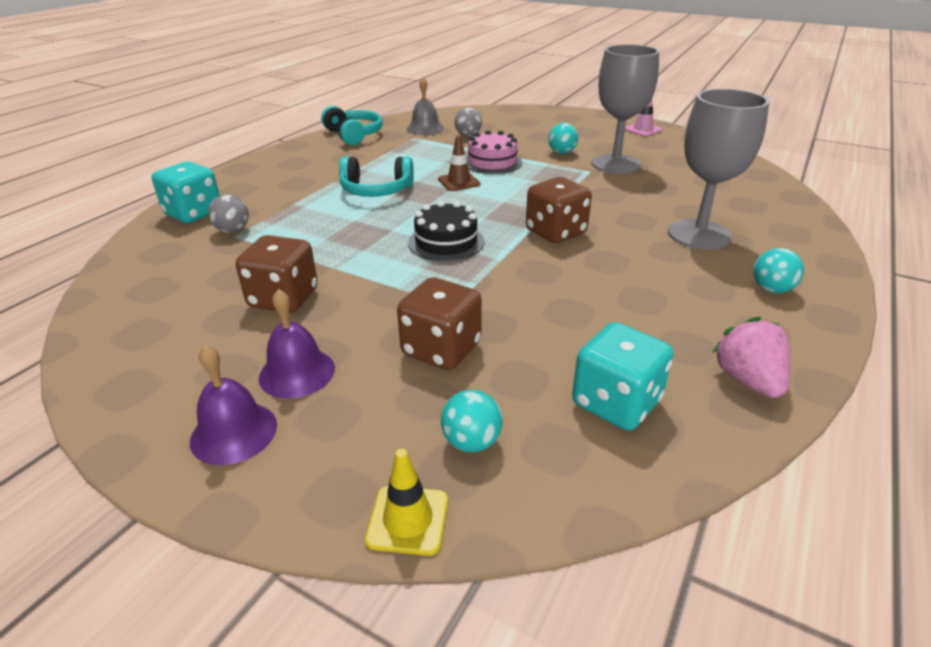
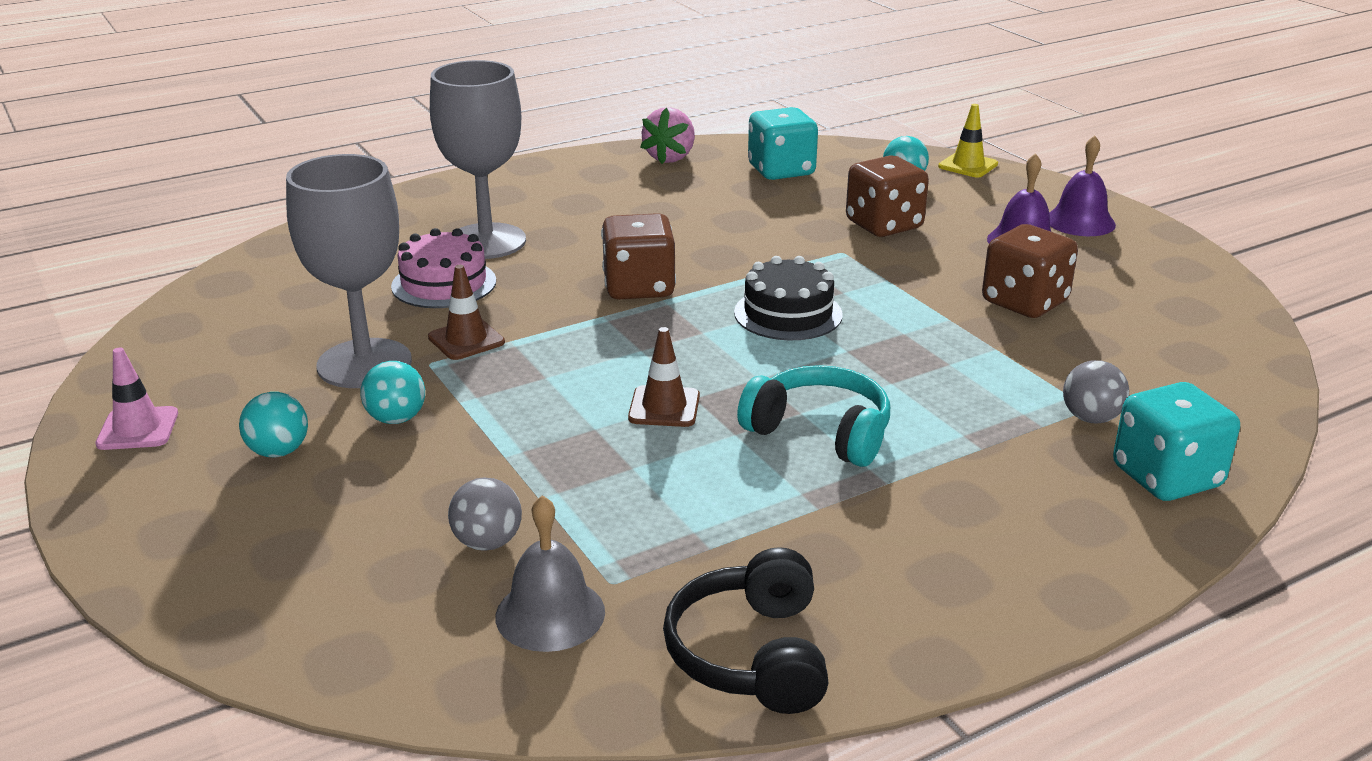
camera: 150 degrees left, 5 degrees down
(354, 135) = (751, 654): turquoise headphones -> black headphones
(492, 162) = (550, 436): pink cake -> pink cake (444, 284)
(593, 183) = (466, 340): none -> brown traffic cone
(771, 289) = (531, 189): turquoise ball -> turquoise ball (278, 451)

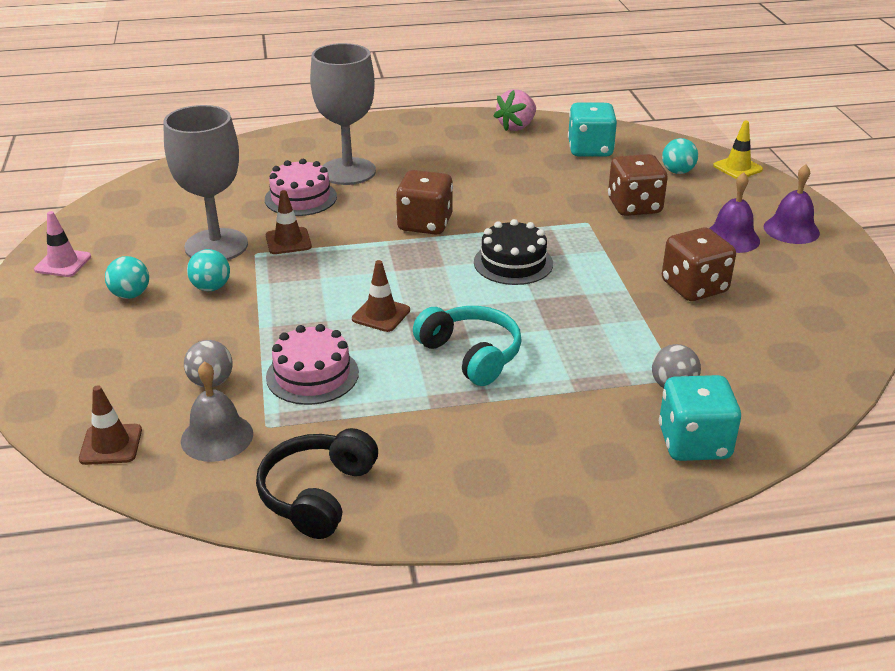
camera: 20 degrees right, 5 degrees up
(395, 663) = (111, 444): none -> brown traffic cone
(627, 501) = (312, 375): none -> pink cake

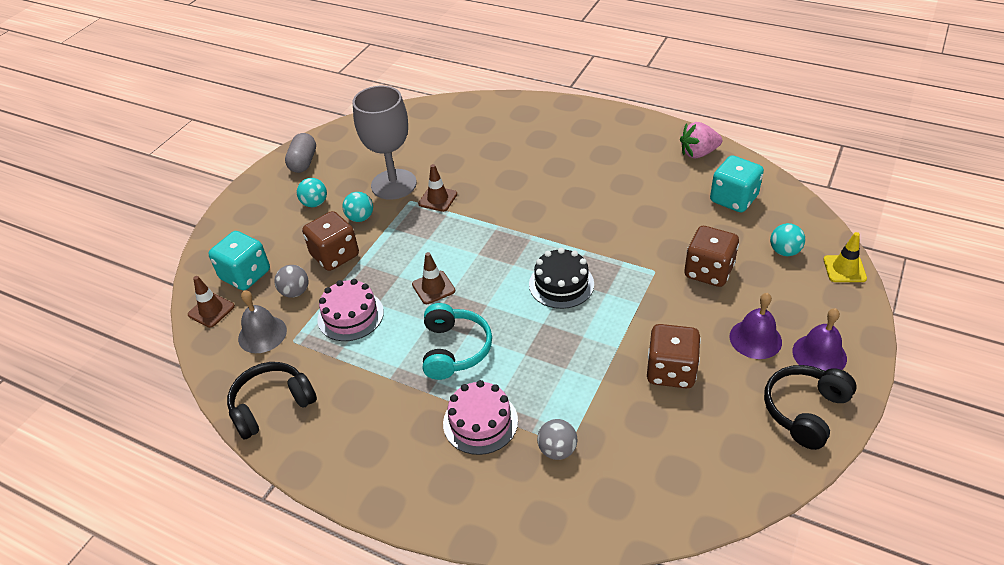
camera: 40 degrees right, 10 degrees up
(63, 263) = (303, 162): pink traffic cone -> grey capsule
(300, 198) = (480, 164): pink cake -> pink cake (480, 422)
(348, 171) = (532, 151): grey goblet -> none
(425, 224) = (537, 221): brown dice -> brown dice (335, 256)
(694, 443) = (520, 504): turquoise dice -> turquoise dice (245, 275)
(828, 270) = (805, 410): none -> black headphones

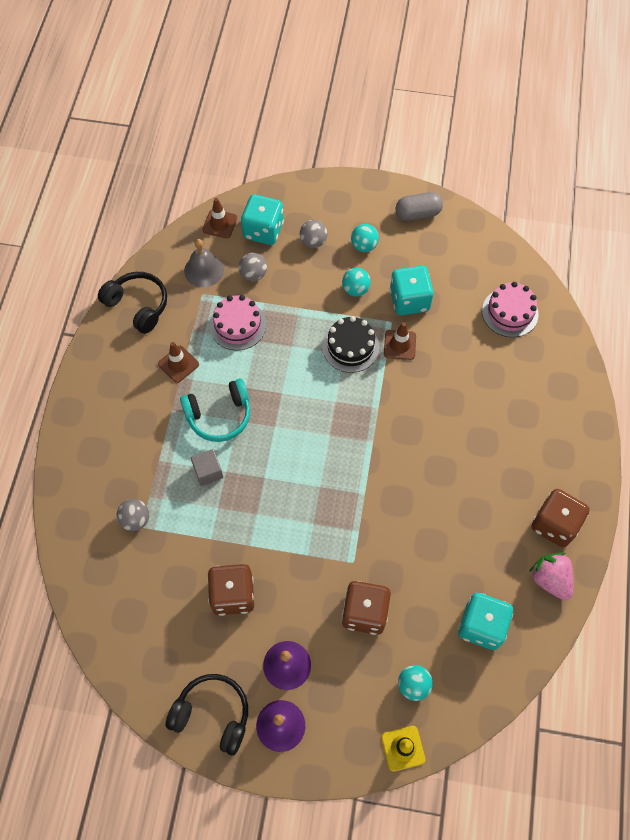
camera: 70 degrees right, 20 degrees up
(286, 238) = (313, 242): none -> grey ball
(335, 256) = (303, 287): brown dice -> brown dice (554, 524)
(394, 184) = (409, 300): grey goblet -> turquoise dice
(433, 287) = (284, 378): brown traffic cone -> brown traffic cone (178, 364)
(480, 422) = (151, 456): pink cake -> pink cake (510, 312)
(519, 370) = (208, 472): none -> grey cube
(561, 284) = (314, 482): black cake -> black cake (350, 347)

